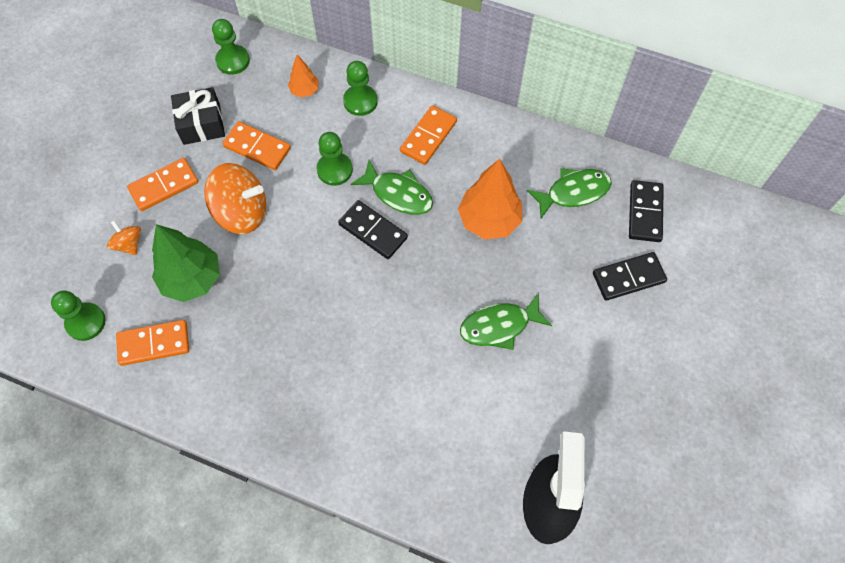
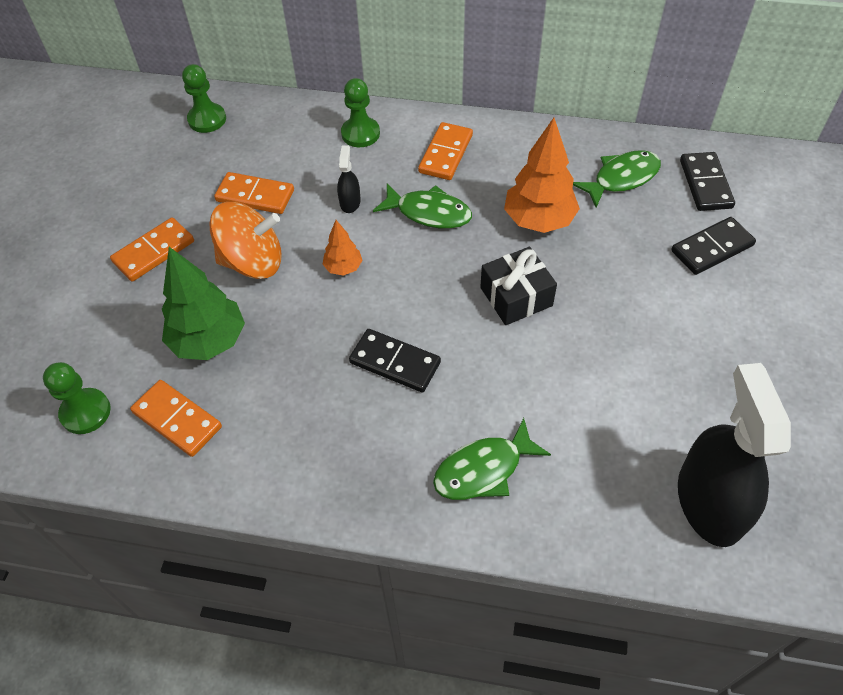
camera: 10 degrees left, 10 degrees down
(129, 244) = (123, 318): orange spinning top -> none
(154, 344) = (177, 420): orange domino -> orange domino turned 60 degrees clockwise
(201, 124) = (185, 184): black gift -> black gift (516, 296)
(304, 90) = (295, 134): orange tree -> orange tree (343, 268)
(334, 170) = (350, 202): green pawn -> black spray bottle
(373, 231) = (411, 254): black domino -> black domino (395, 362)
(499, 326) = (586, 322): green fish -> green fish (483, 469)

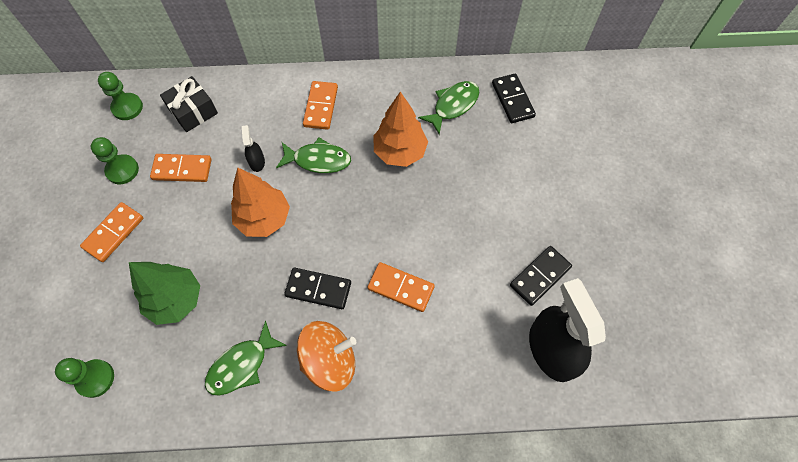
camera: 15 degrees left, 10 degrees up
(177, 420) = (167, 369): orange domino -> orange domino (400, 288)
(252, 262) = (193, 227): orange spinning top -> orange spinning top (329, 361)
(343, 268) = (264, 218): orange tree -> orange tree, size x1.91
(360, 134) = (252, 100): green pawn -> green pawn (122, 170)
(483, 469) = (397, 359): green fish -> green fish (241, 365)
(516, 296) = (395, 218): black gift -> black gift (193, 111)
(712, 248) = (524, 152): black domino -> black domino (540, 276)

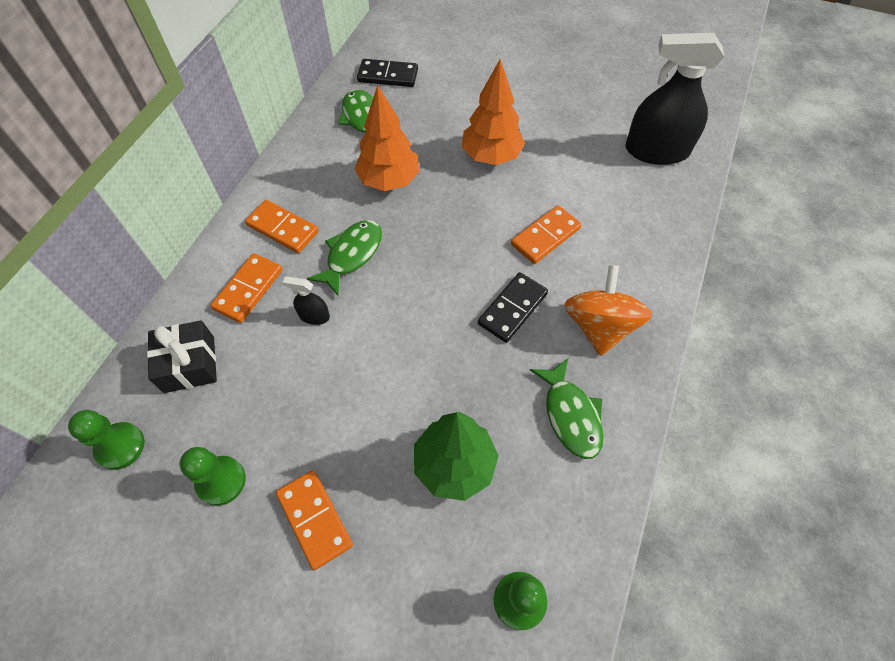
camera: 65 degrees left, 5 degrees down
(182, 169) = (270, 403): orange domino -> orange domino (248, 289)
(264, 218) = (396, 333): orange tree -> orange tree (491, 156)
(540, 276) = (583, 130): black domino -> none

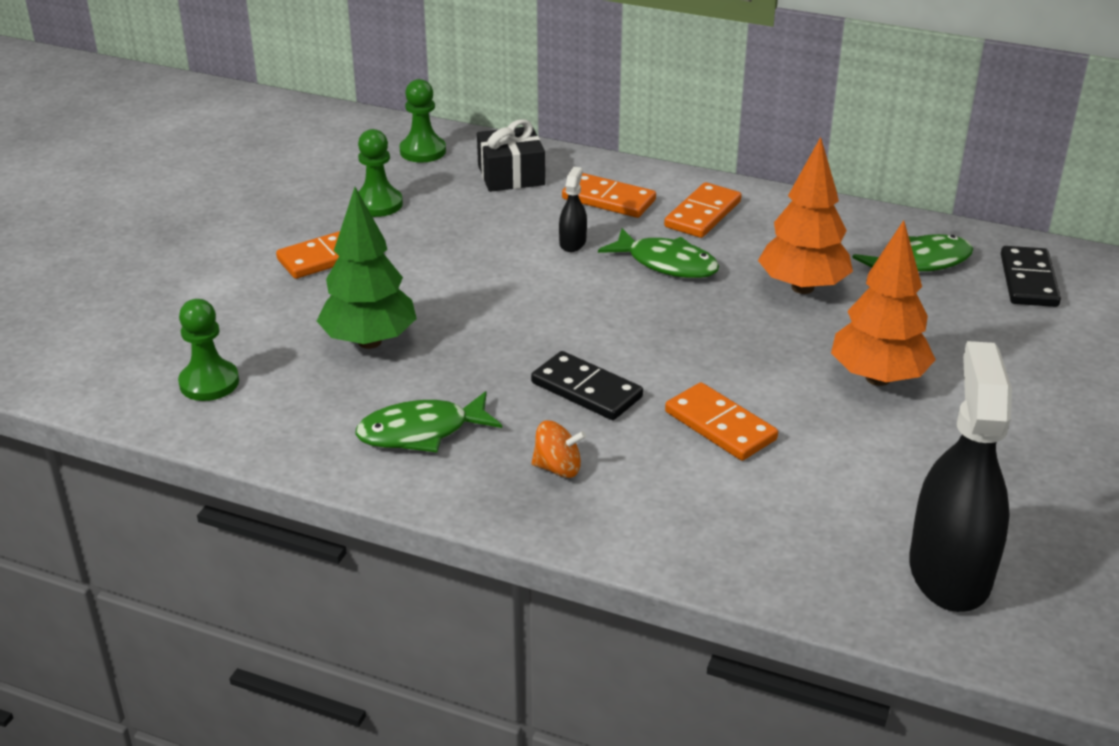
camera: 90 degrees right, 25 degrees down
(599, 326) = (558, 468): orange spinning top -> orange spinning top, size x0.51

